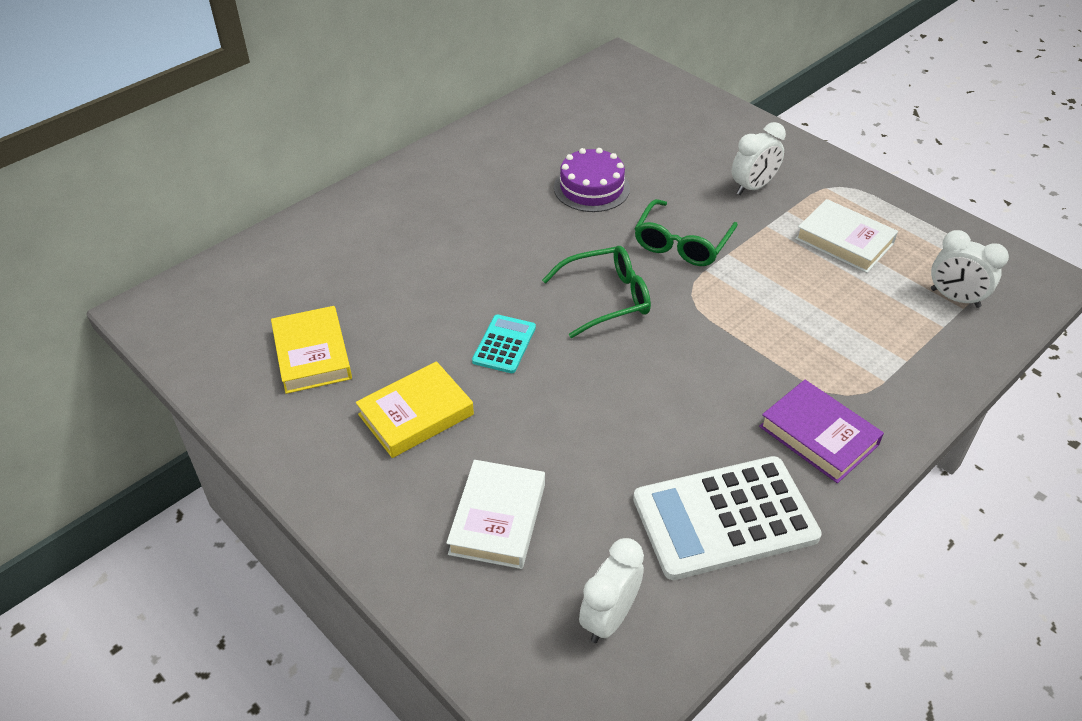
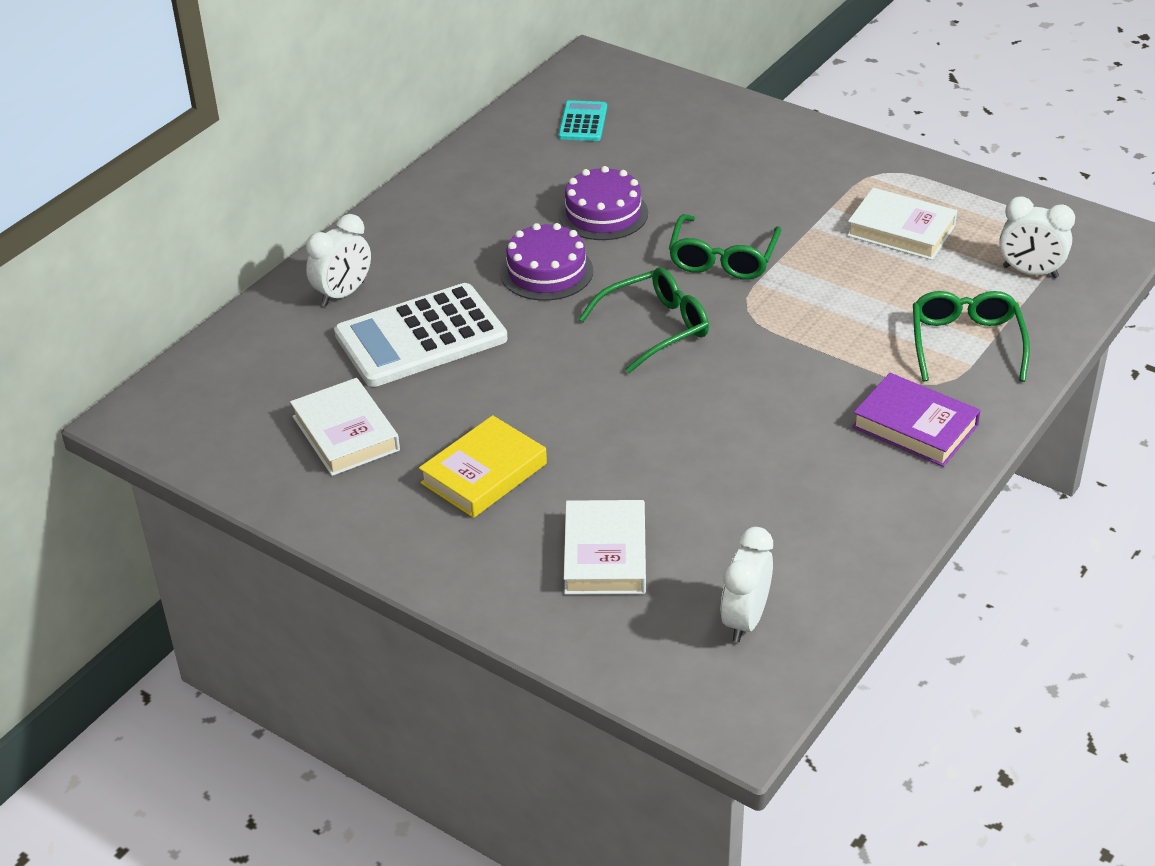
camera: 10 degrees left, 5 degrees down
(312, 354) = (346, 433): yellow book -> white book
(504, 344) = (557, 391): turquoise calculator -> turquoise calculator (583, 122)
(529, 232) = (546, 272): none -> purple cake
(724, 518) = (837, 515): white calculator -> white calculator (420, 337)
(753, 187) = (787, 187): white clock -> white clock (343, 294)
(883, 359) = (966, 343): none -> green glasses

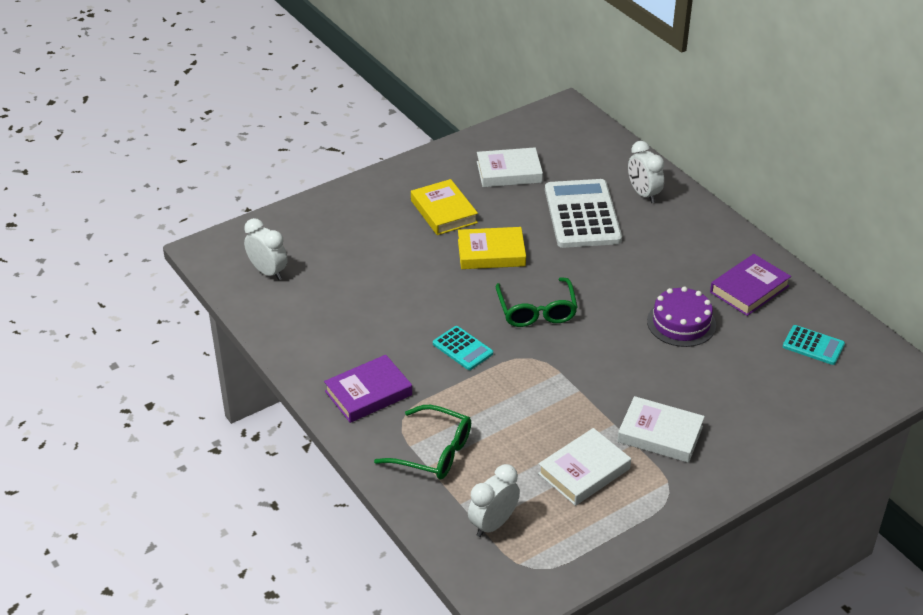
camera: 110 degrees right, 0 degrees up
(506, 177) = (749, 289): none -> purple book
(546, 272) = (624, 280): purple cake -> none
(557, 398) = (491, 253): none -> yellow book
(605, 554) = (351, 238): white book -> white book (660, 434)
(723, 258) = (597, 364): green glasses -> none
(772, 370) = (462, 348): none -> turquoise calculator

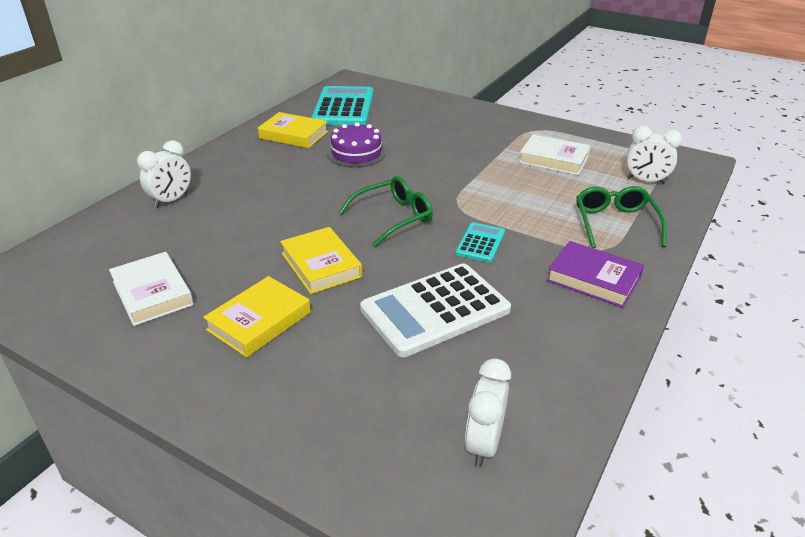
camera: 115 degrees left, 5 degrees down
(582, 215) = (223, 226): white calculator -> white calculator (435, 310)
(660, 434) = (486, 141): white book -> none
(749, 289) = (293, 135): purple book -> yellow book
(813, 345) = (344, 107): turquoise calculator -> turquoise calculator, size x2.01

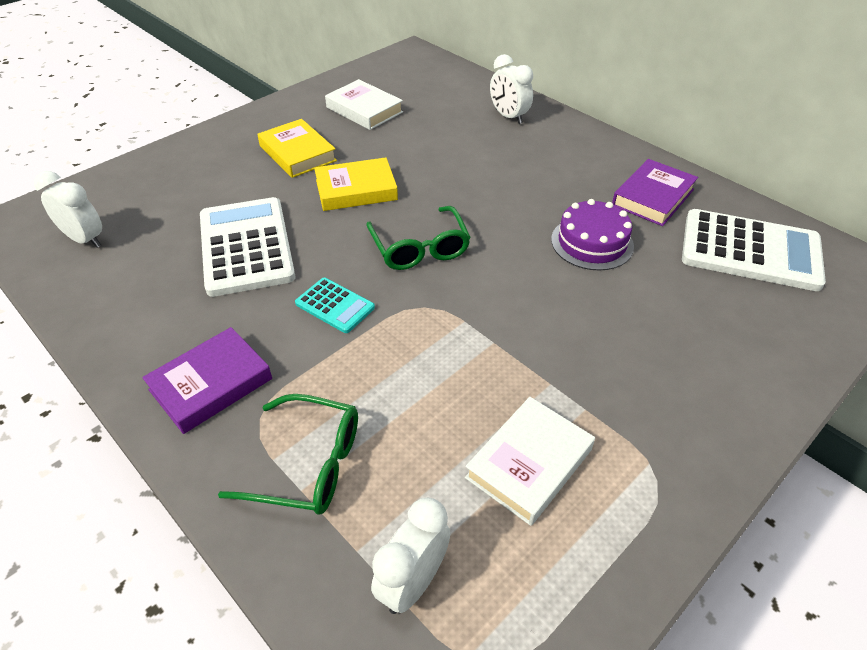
camera: 105 degrees right, 10 degrees up
(152, 293) = (364, 110): white book -> white book turned 60 degrees clockwise
(293, 135) = (652, 197): yellow book -> purple book
(344, 107) = (750, 251): turquoise calculator -> white calculator

